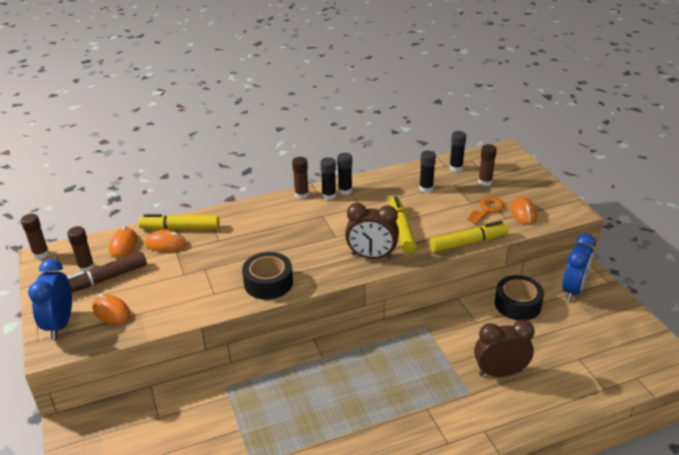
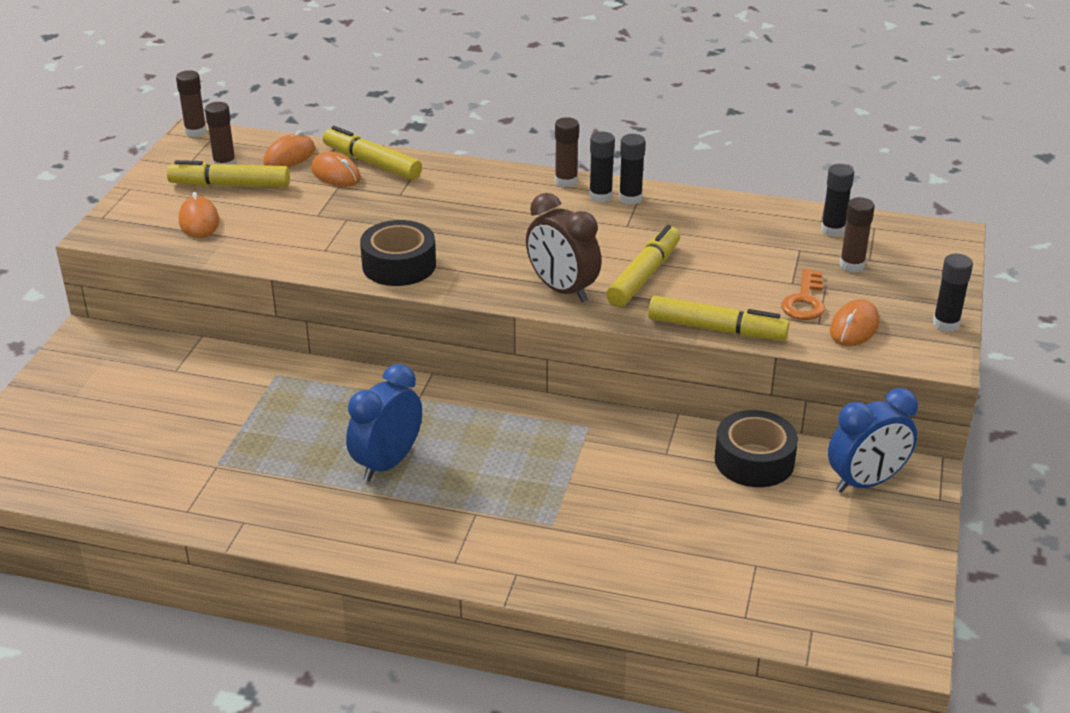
camera: 35 degrees right, 0 degrees up
(60, 324) = (137, 211): blue clock -> blue clock (387, 463)
(105, 279) = (230, 185): brown marker -> yellow marker
(426, 188) = (749, 239): black glue stick -> black glue stick (946, 324)
(487, 209) = (804, 301): orange key -> orange key turned 120 degrees clockwise
(500, 372) = (620, 524): brown clock -> none

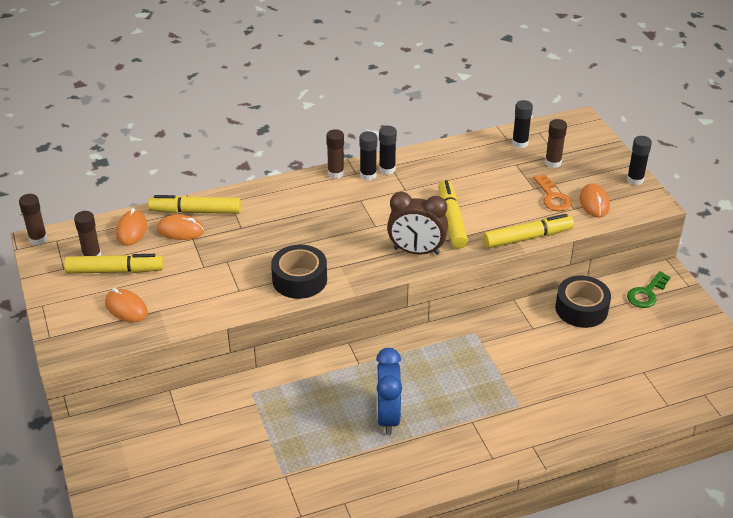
camera: 35 degrees left, 5 degrees up
(230, 185) = (115, 271): yellow marker -> yellow marker turned 150 degrees counterclockwise
(866, 482) = (646, 293): blue clock -> green key

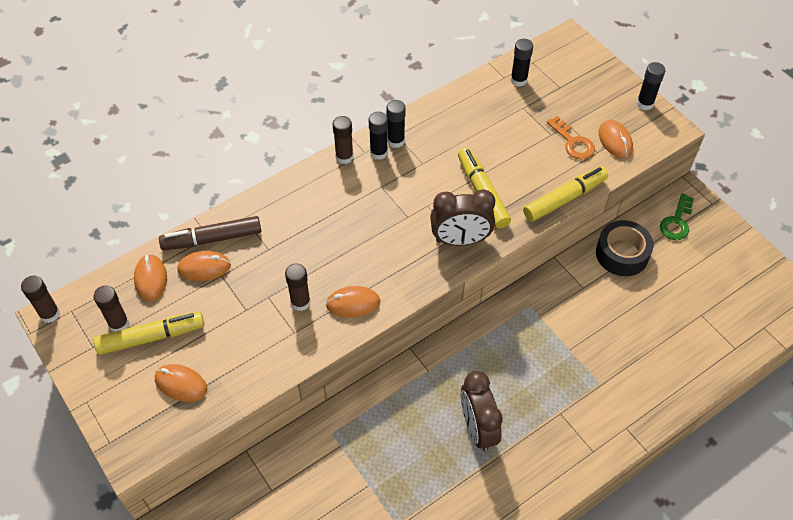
camera: 15 degrees left, 15 degrees up
(195, 211) = (212, 239): yellow marker -> brown marker
(299, 279) = (353, 303): black tape -> orange mouse
(388, 417) = (477, 428): blue clock -> brown clock
(553, 162) = (559, 98): brown glue stick -> brown glue stick (300, 302)

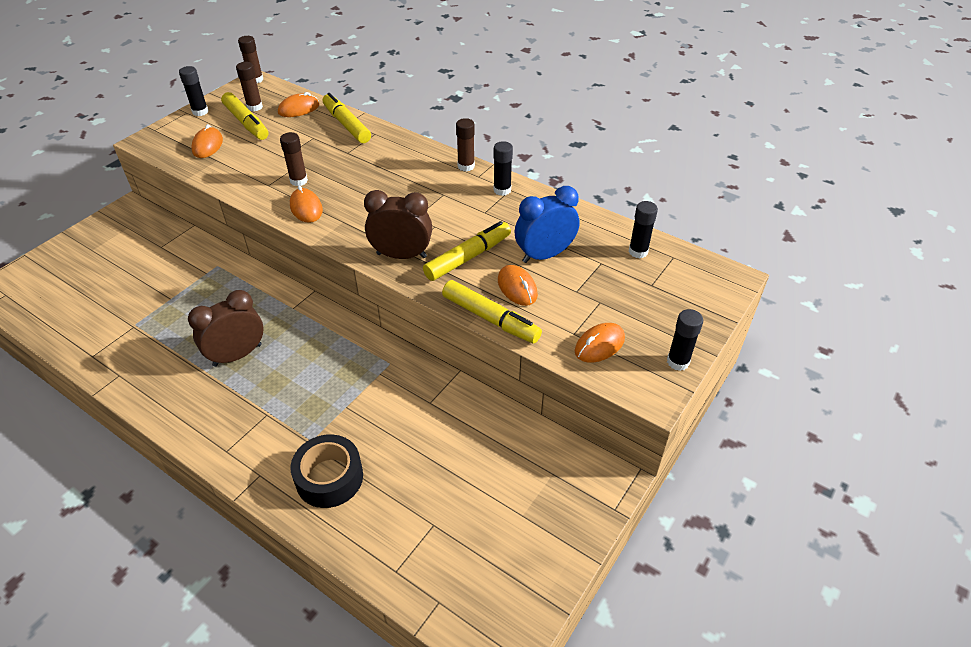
camera: 70 degrees right, 10 degrees down
(204, 267) = (317, 128): orange mouse -> orange mouse (517, 288)
(212, 239) = (346, 125): brown marker -> yellow marker
(378, 153) = (482, 183): black glue stick -> black glue stick (200, 112)
(460, 240) = (401, 255): brown clock -> brown clock turned 120 degrees clockwise
(499, 140) = (544, 255): none -> blue clock
(573, 142) = (575, 310): orange key -> none
(622, 254) = (490, 428): black tape -> black tape (329, 478)
(676, 222) = (564, 474): green key -> none

